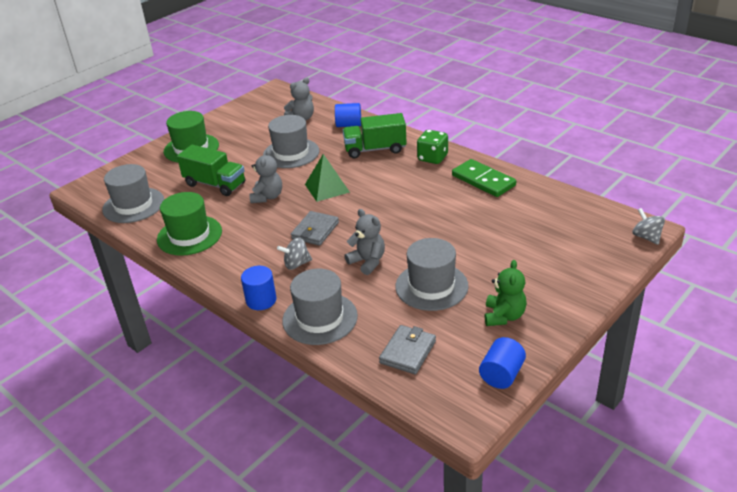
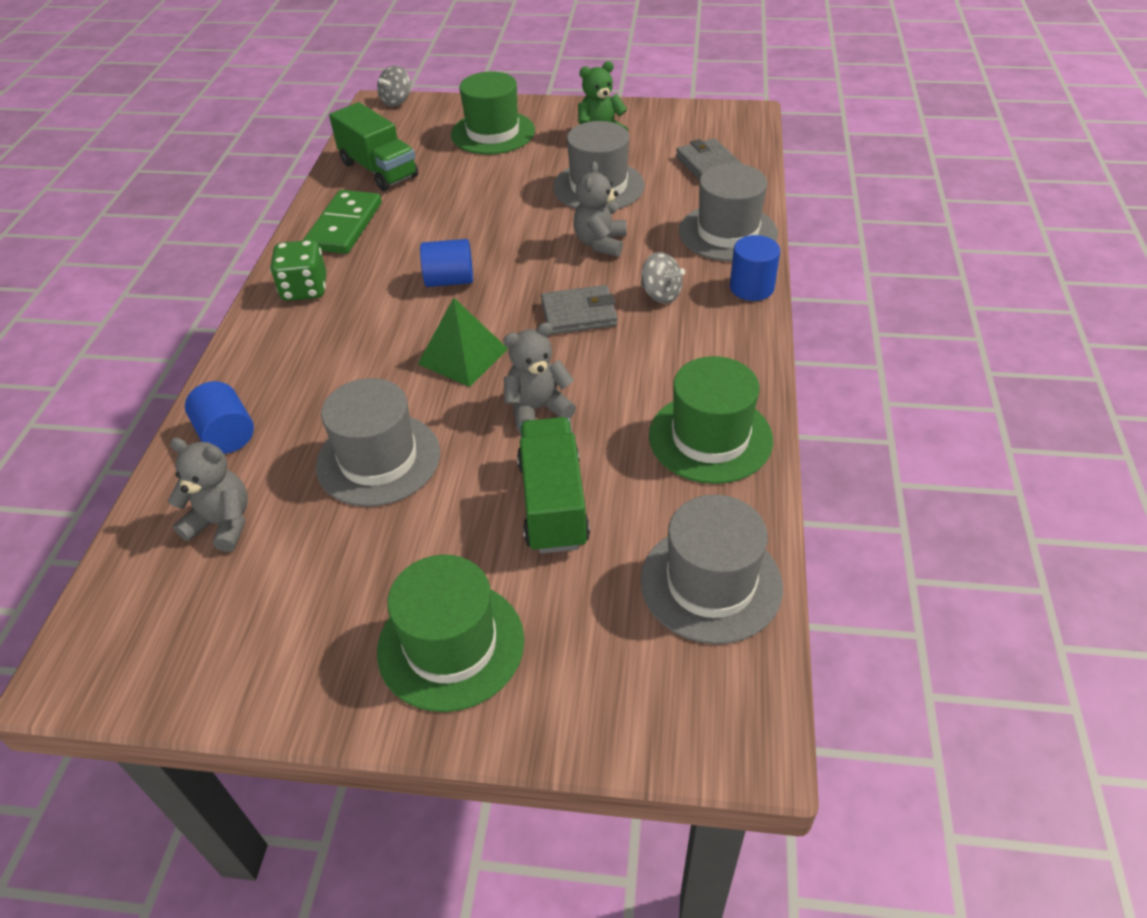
camera: 125 degrees left, 10 degrees up
(375, 149) = (308, 359): green truck -> green truck (379, 170)
(408, 352) = (708, 164): grey wallet -> grey wallet turned 75 degrees clockwise
(501, 375) = (677, 114): blue cylinder -> blue cylinder (449, 280)
(554, 266) = (493, 133): none -> green hat

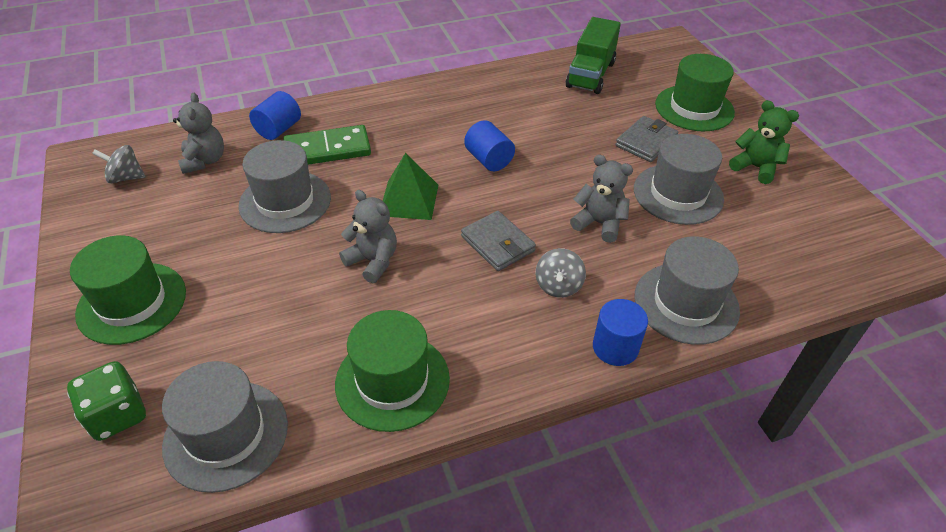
camera: 60 degrees right, 0 degrees up
(305, 289) = (432, 100): green dice -> green dice (117, 415)
(345, 226) = (512, 87): green domino -> green domino (327, 150)
(396, 101) = (685, 47): grey spinning top -> grey spinning top (126, 177)
(553, 503) = (277, 307): green truck -> none
(600, 243) = (599, 223): grey teddy bear -> grey teddy bear turned 45 degrees clockwise
(708, 164) = (783, 253): grey wallet -> grey wallet (646, 142)

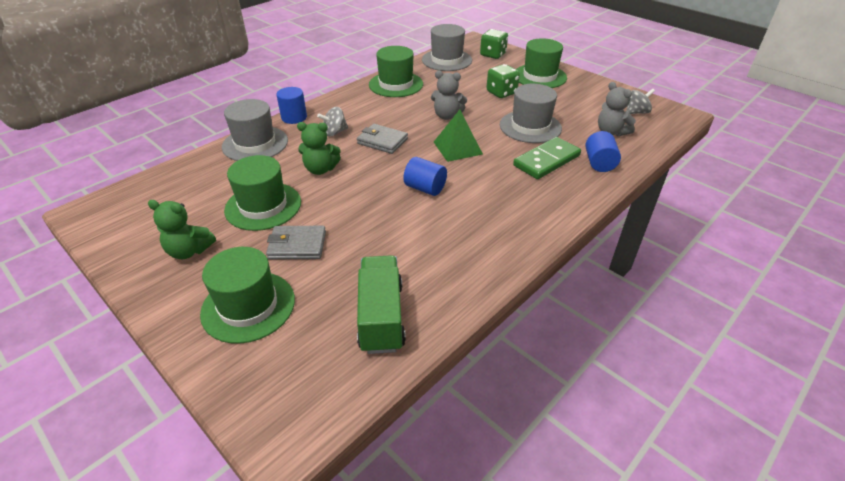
camera: 155 degrees right, 5 degrees down
(242, 283) = (501, 93): none -> green dice
(558, 286) = (334, 132): grey spinning top -> grey spinning top turned 105 degrees counterclockwise
(599, 223) = (320, 169): grey teddy bear -> green teddy bear
(646, 142) = (297, 245): grey wallet -> grey wallet turned 75 degrees clockwise
(678, 194) = (263, 206): grey hat -> green hat

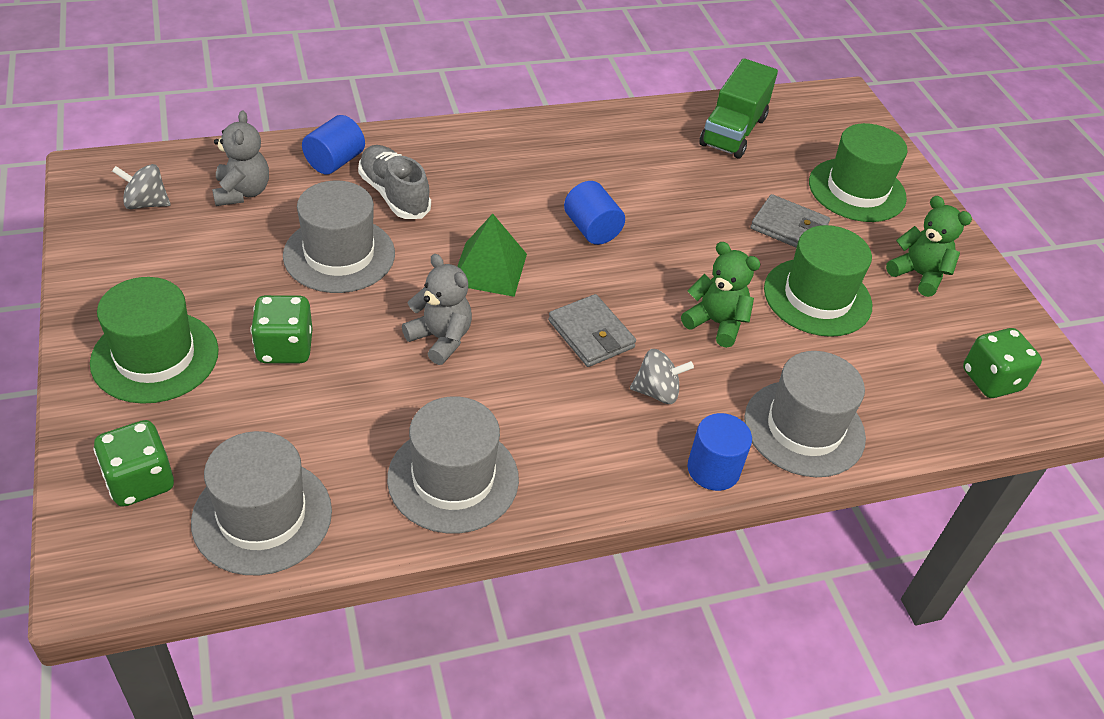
camera: 155 degrees left, 5 degrees up
(141, 202) = (991, 380): none -> green dice
(396, 84) = (453, 478): green hat -> grey hat
(546, 160) = (394, 195): green domino -> grey shoe

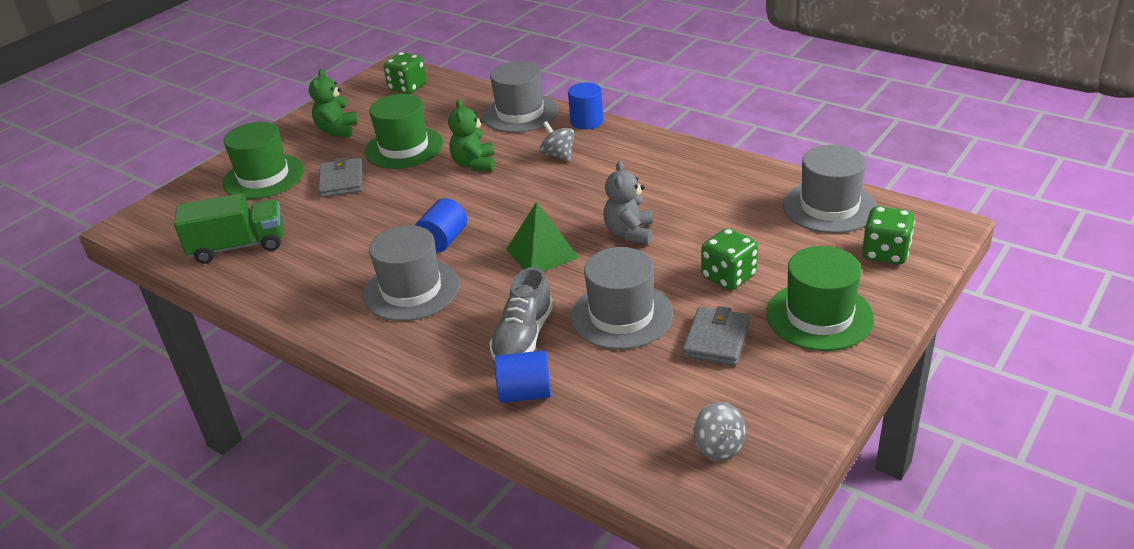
camera: 120 degrees left, 10 degrees down
(242, 192) = (630, 409): grey teddy bear -> none
(453, 478) = (712, 175): grey hat -> grey hat (411, 290)
(591, 334) = (545, 192): grey wallet -> grey wallet (716, 340)

